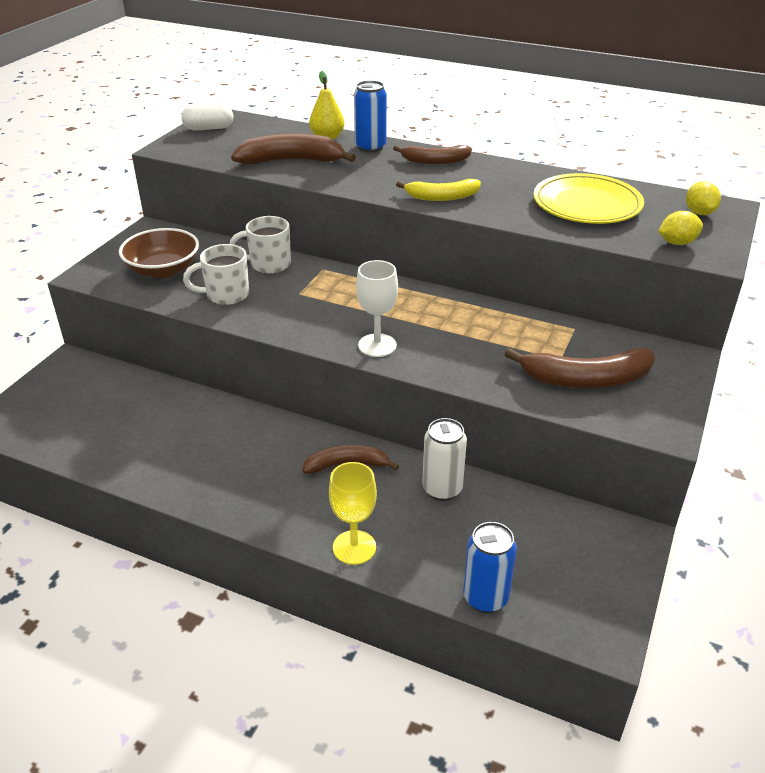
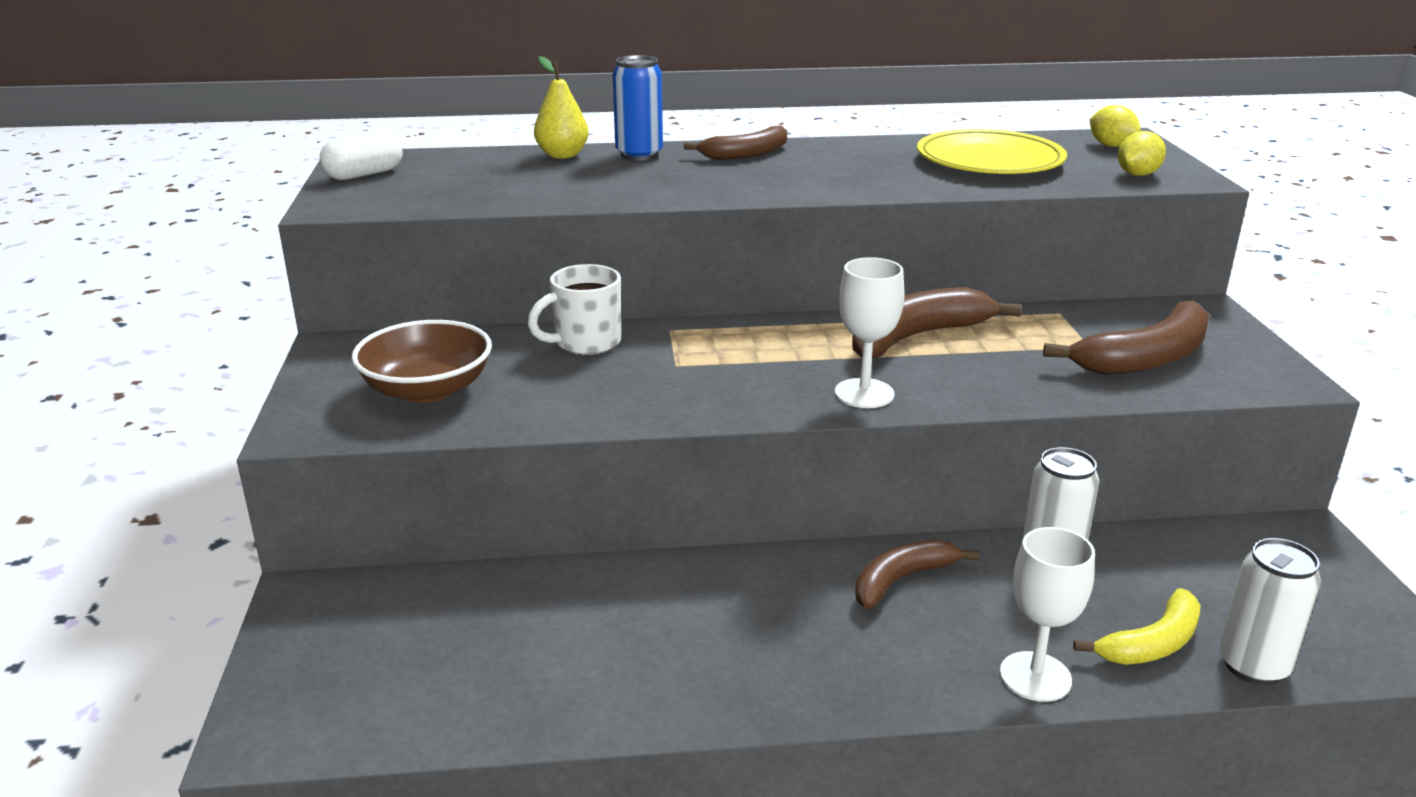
camera: 30 degrees left, 10 degrees down
(226, 295) = (572, 394): white mug -> none
(291, 161) = (552, 187): brown banana -> brown banana (916, 337)
(354, 547) = (1035, 676): yellow goblet -> white goblet
(442, 197) = (816, 185): yellow banana -> yellow banana (1152, 643)
(485, 597) = (1253, 666): blue can -> white can

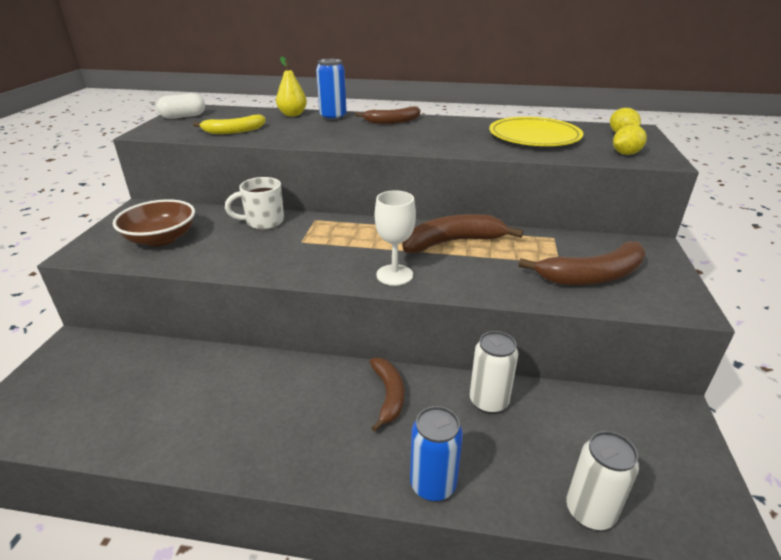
camera: 15 degrees right, 5 degrees up
(901, 580) = (388, 395): brown banana -> brown banana turned 105 degrees clockwise
(1035, 676) = (433, 484): white goblet -> blue can
(1152, 643) = (526, 476): yellow banana -> yellow banana (234, 131)

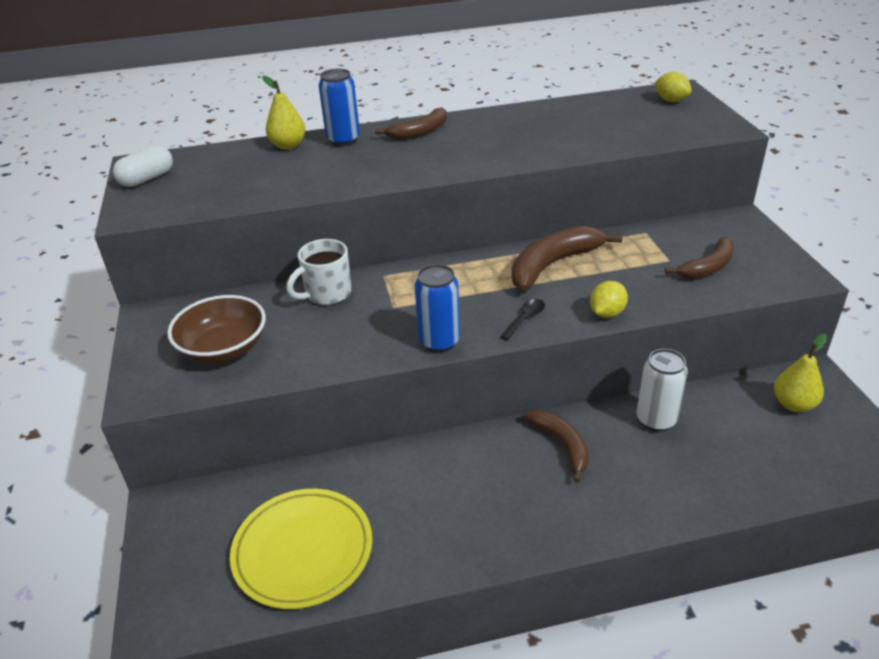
camera: 20 degrees left, 5 degrees up
(234, 131) = (244, 188): yellow banana -> none
(394, 275) = (525, 319): white goblet -> black spoon
(433, 484) = (656, 510): blue can -> blue can (439, 342)
(534, 137) = (590, 123): yellow plate -> yellow plate (303, 551)
(590, 511) = (791, 485): white can -> none
(593, 276) = (708, 267): brown banana -> brown banana, size x0.65
(625, 154) = (692, 127): yellow lemon -> yellow lemon (607, 313)
(639, 432) = (793, 404): none -> yellow pear

